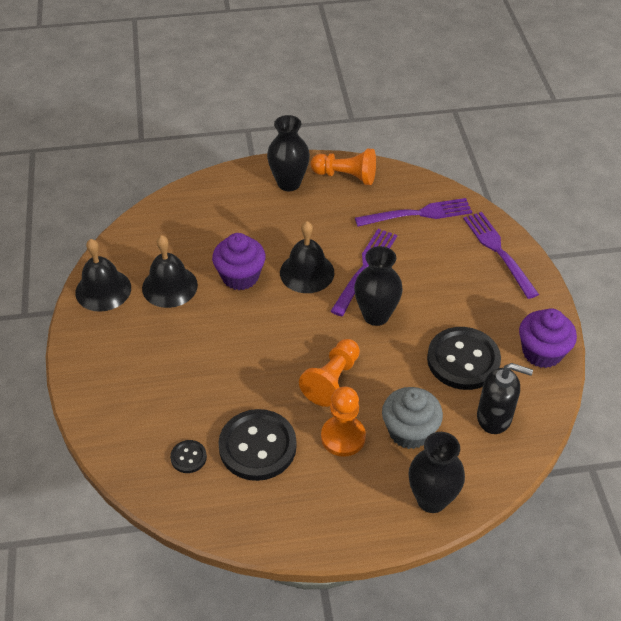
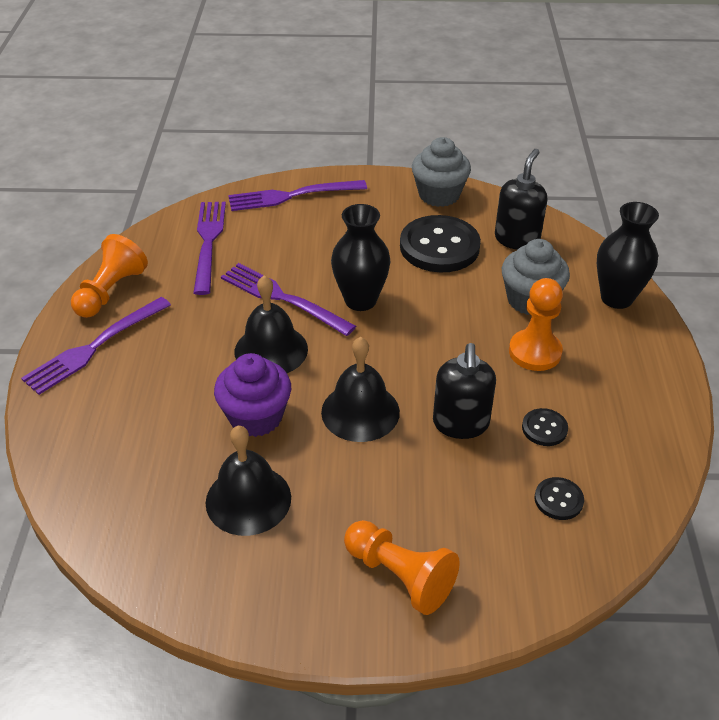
camera: 80 degrees left, 5 degrees down
(103, 290) = (227, 589): black bell -> black bell (360, 411)
(253, 392) = (460, 424): none -> black soap dispenser
(257, 446) = (544, 428): black button -> black button, size x0.46
(289, 183) = (95, 347): black vase -> purple fork
(332, 380) = (452, 350): orange pawn -> orange pawn (400, 576)
(542, 352) = (439, 195): purple cupcake -> grey cupcake

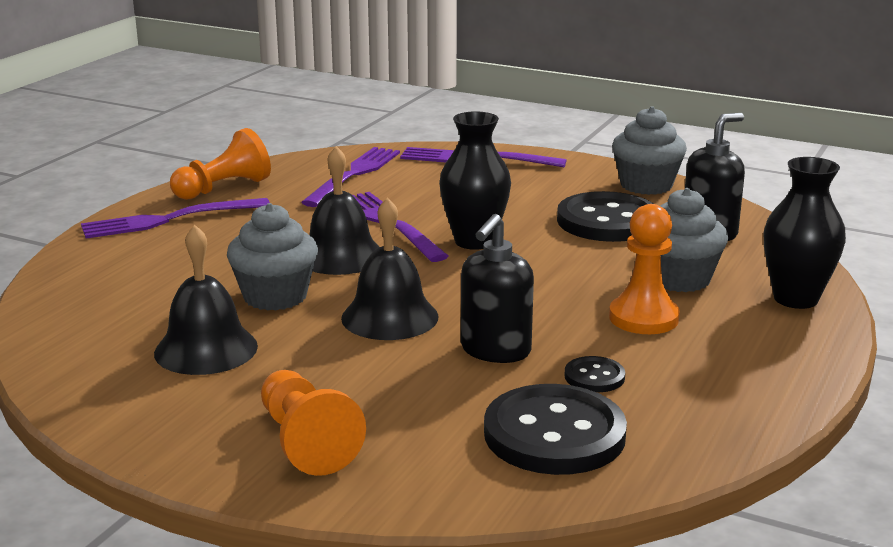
camera: 25 degrees right, 20 degrees down
(256, 417) = (275, 296): purple cupcake -> grey cupcake
(558, 500) = (554, 434): black button -> black button, size x2.17

